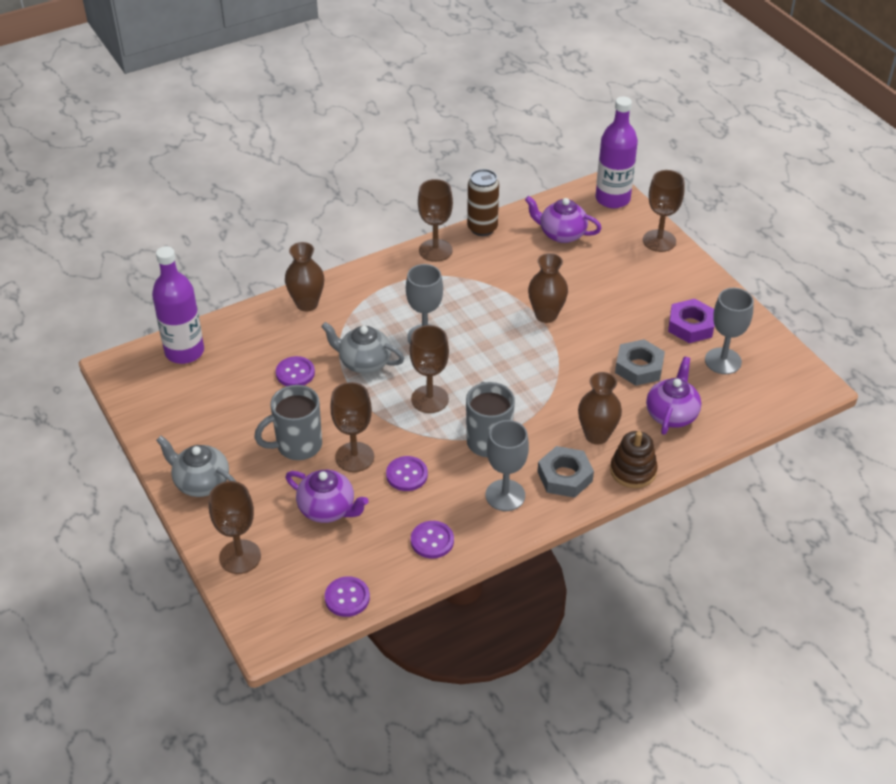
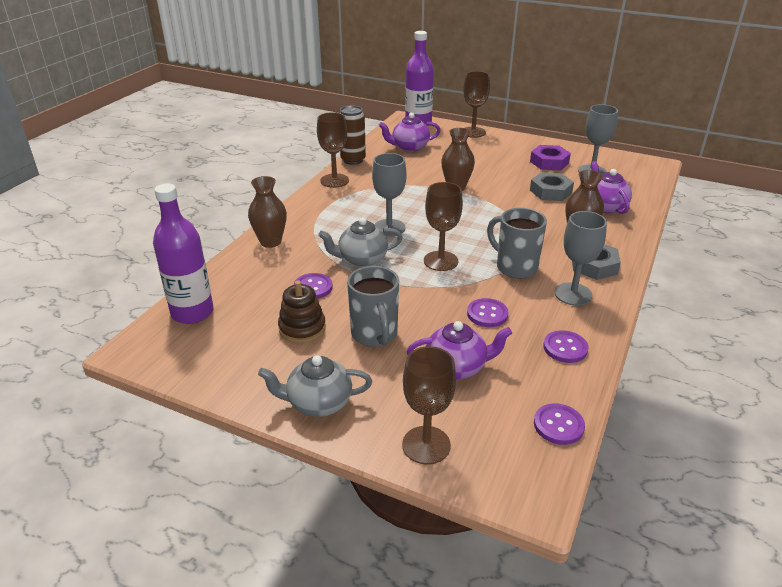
camera: 35 degrees left, 10 degrees down
(297, 446) = (375, 335): grey mug -> grey mug turned 45 degrees counterclockwise
(354, 457) = (432, 321): brown goblet -> none
(633, 471) = (628, 244): brown stacking toy -> brown stacking toy (302, 328)

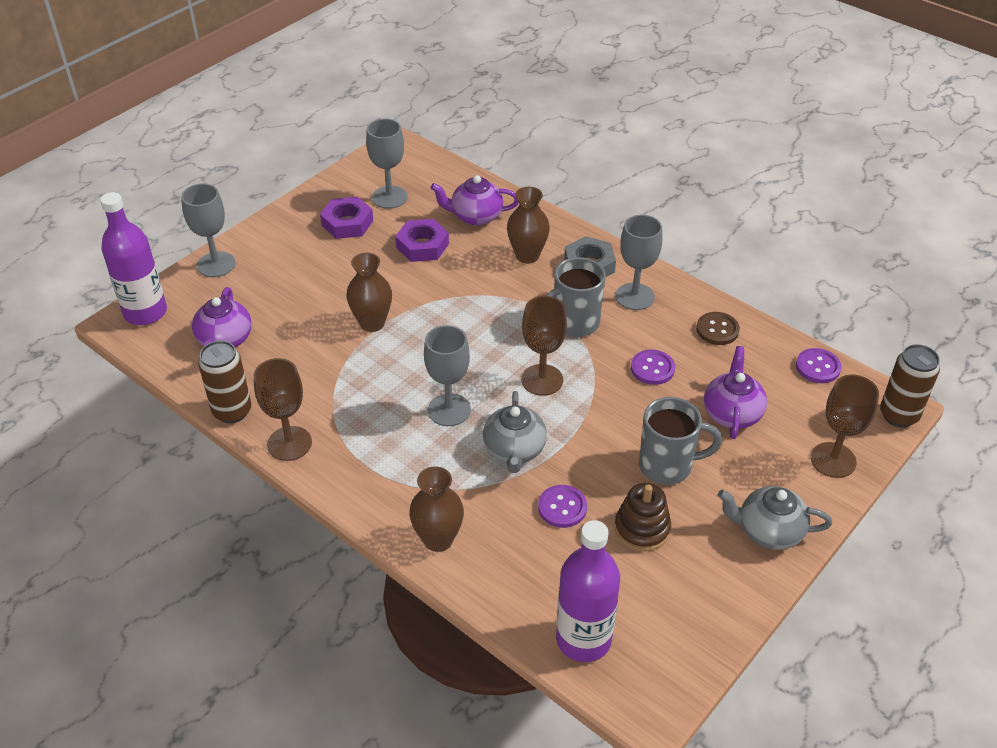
camera: 75 degrees left, 10 degrees up
(318, 403) = (768, 531): grey teapot -> grey teapot turned 90 degrees clockwise
(473, 132) = (216, 264): brown goblet -> grey goblet
(521, 501) = (898, 415): none -> brown can
(550, 191) = (422, 246): grey nut -> purple nut
(565, 348) = (717, 330): purple button -> brown button

